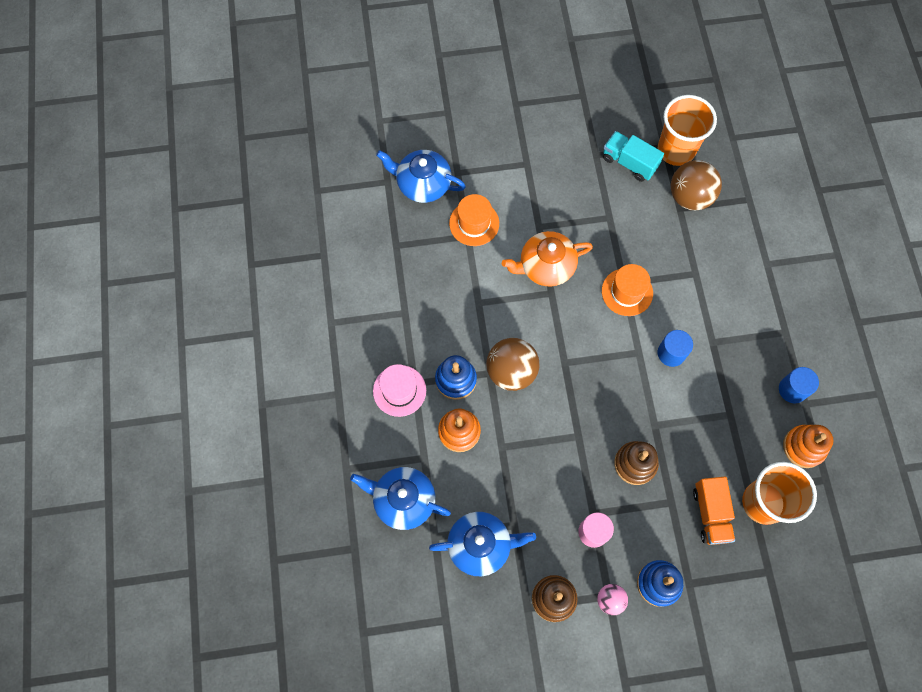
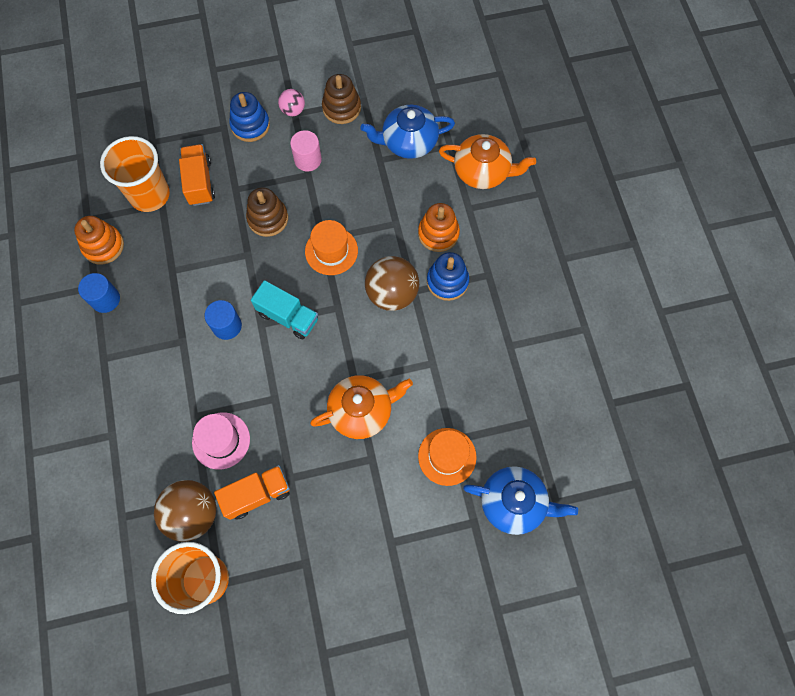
camera: 175 degrees right, 0 degrees up
(399, 390) = (502, 266): pink hat -> pink hat (221, 440)
(403, 500) = (483, 171): blue teapot -> orange teapot
(627, 292) = (271, 388): orange hat -> orange hat (331, 251)
(629, 162) = (264, 555): turquoise truck -> turquoise truck (288, 317)
(637, 207) = (257, 494): none -> orange truck

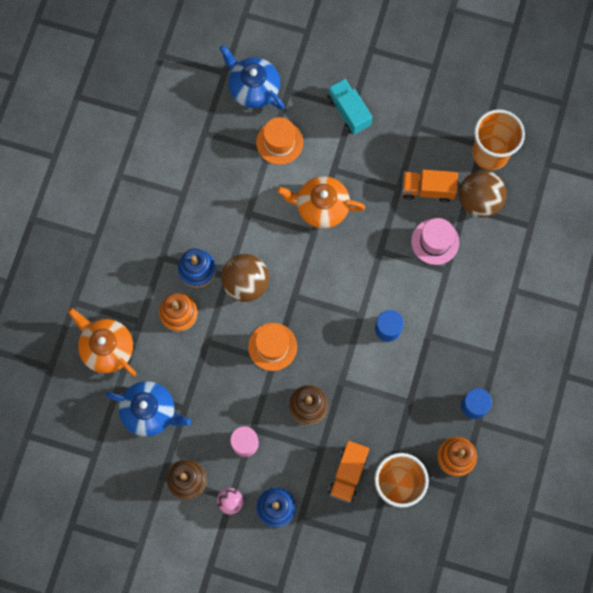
camera: 150 degrees left, 5 degrees up
(288, 317) = (336, 310): turquoise truck -> turquoise truck (348, 111)

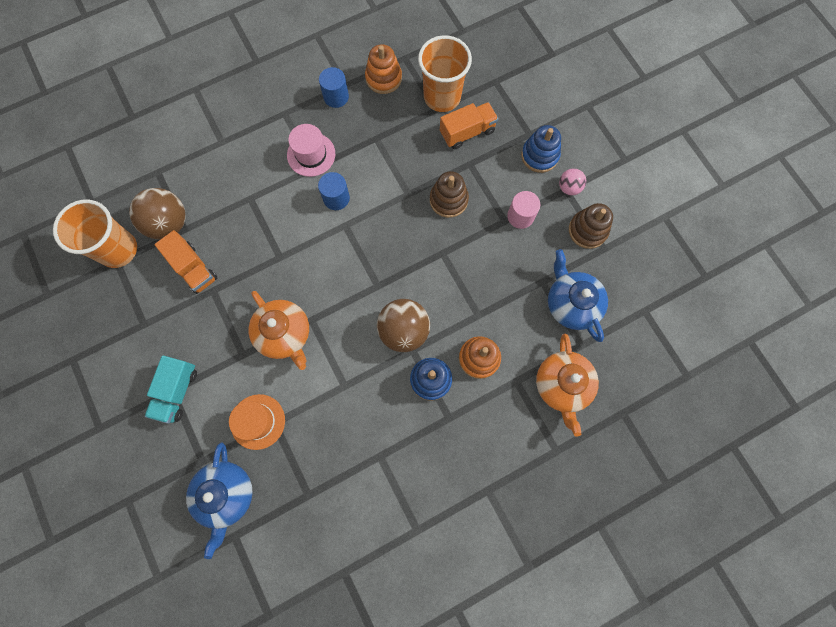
camera: 135 degrees left, 0 degrees up
(272, 346) = (432, 264): orange hat -> none
(435, 241) = (233, 225): pink hat -> pink hat (311, 154)

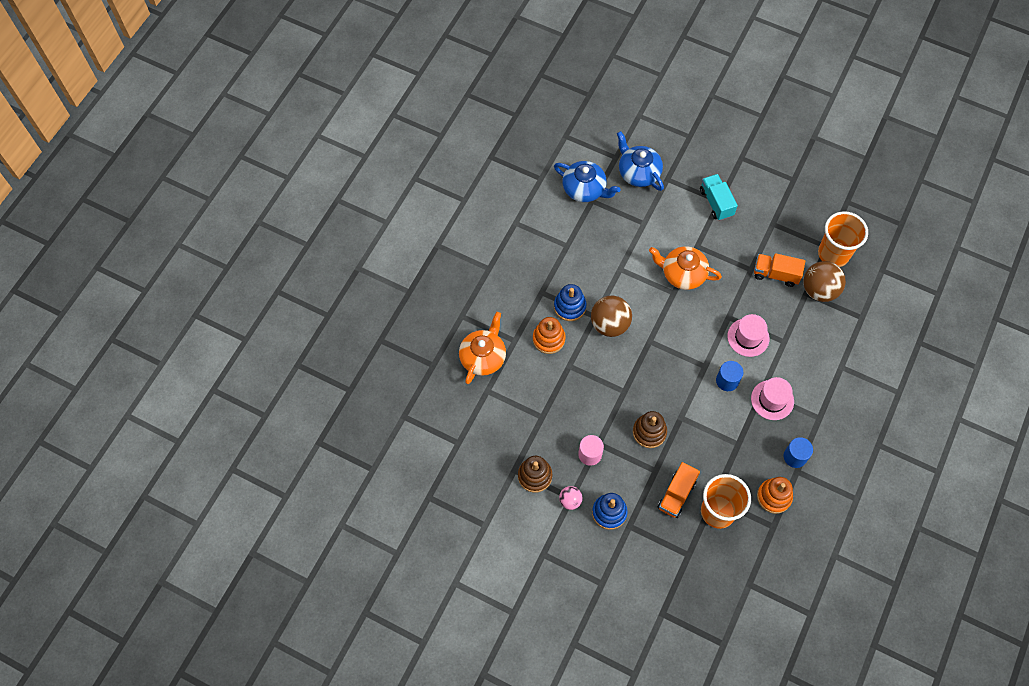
camera: 145 degrees right, 10 degrees down
(258, 421) = (654, 218): orange hat -> none
(279, 225) = (748, 337): none -> pink hat
(562, 385) = (483, 357): orange teapot -> orange teapot turned 60 degrees clockwise
(571, 303) = (512, 414): blue teapot -> blue teapot (585, 189)

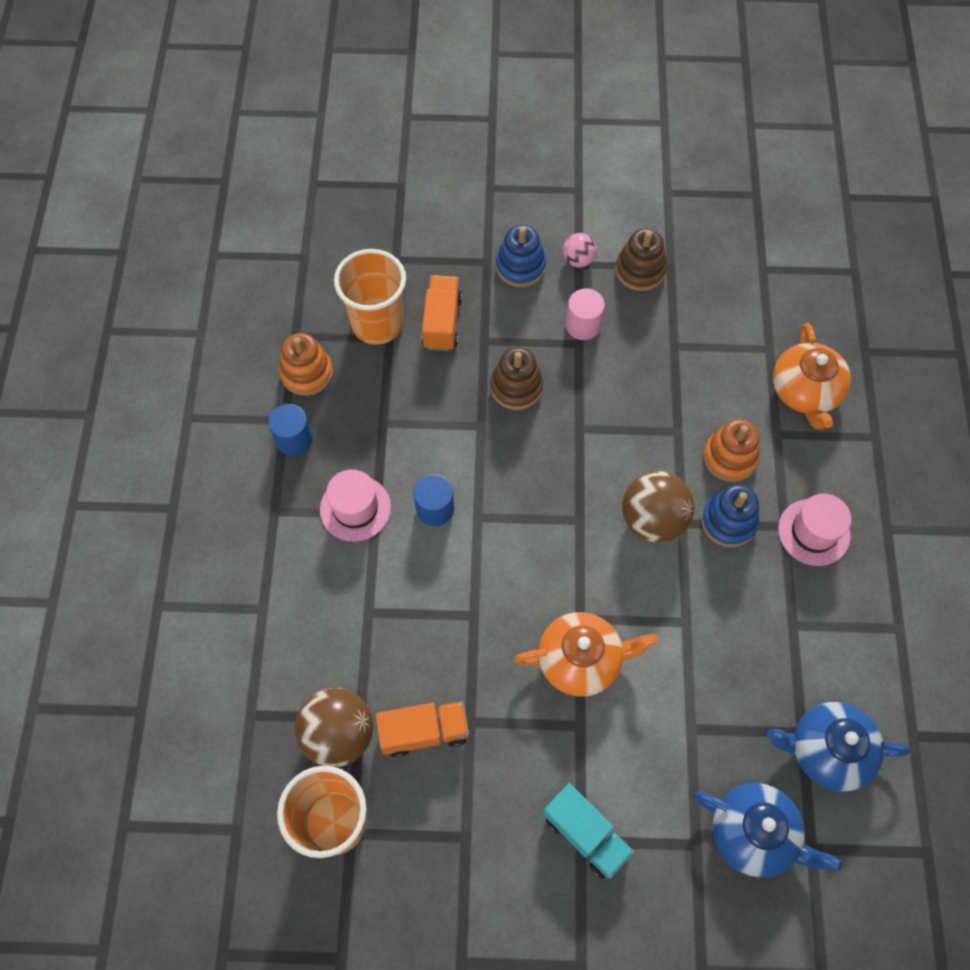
camera: 155 degrees right, 0 degrees up
(748, 337) = (429, 594): pink hat -> pink hat (814, 532)

